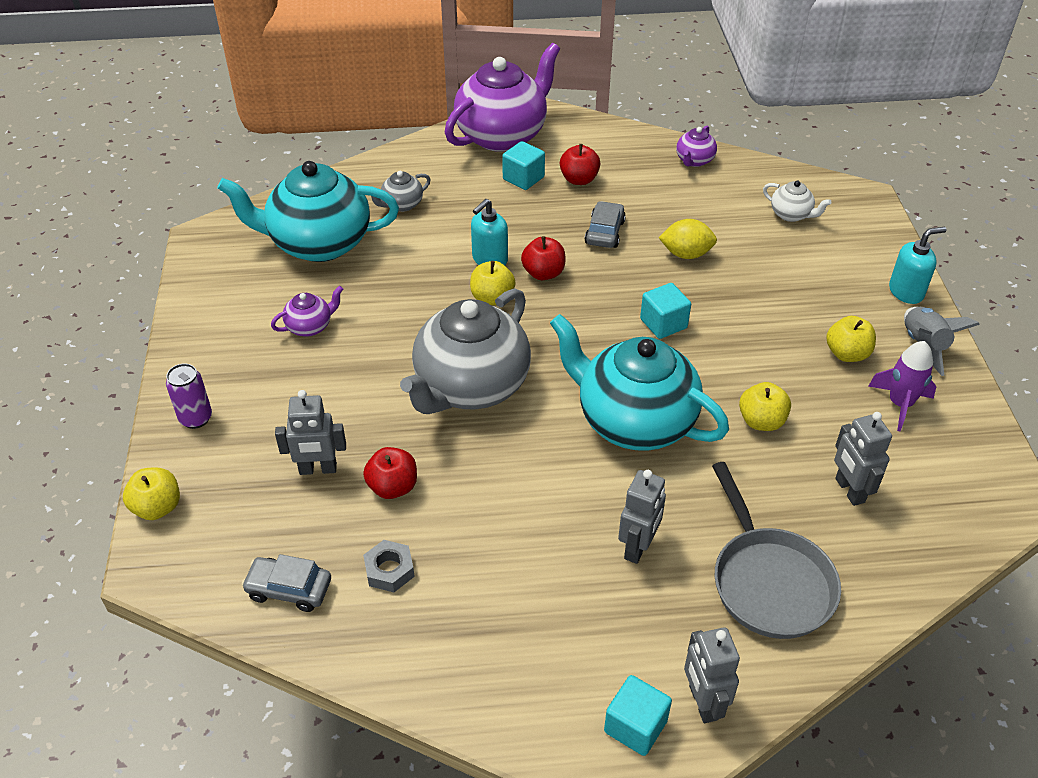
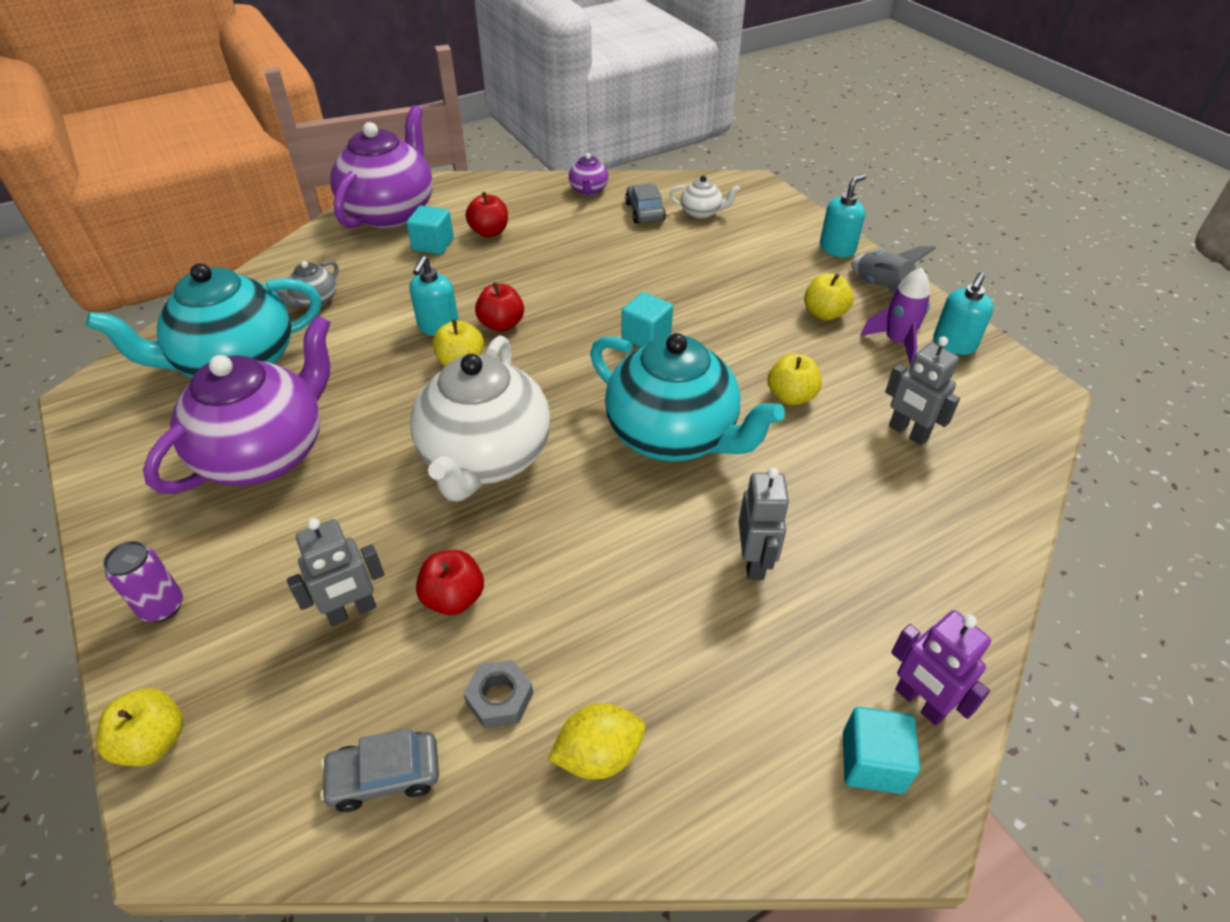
camera: 25 degrees left, 0 degrees up
(310, 326) = (267, 453): purple teapot -> purple teapot, size x2.34
(470, 386) = (485, 458): grey teapot -> white teapot
(604, 232) = (541, 271): grey car -> grey car (644, 212)
(634, 421) = (673, 436): turquoise teapot -> turquoise teapot turned 150 degrees counterclockwise
(686, 254) = (629, 270): yellow lemon -> yellow lemon (598, 755)
(702, 702) = (919, 702): grey robot -> purple robot
(769, 582) = (898, 547): grey pan -> none
(957, 425) = (954, 344): none -> turquoise soap dispenser

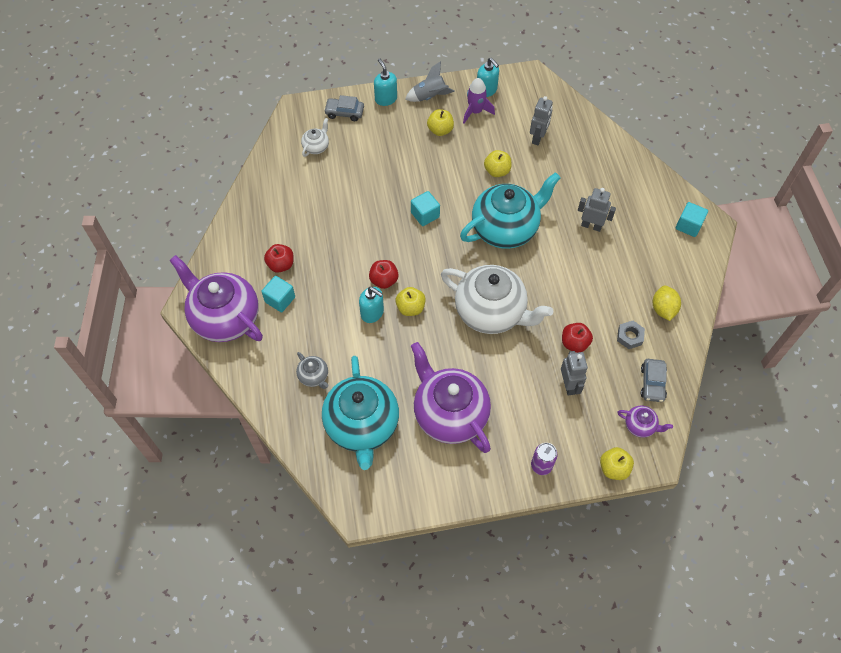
camera: 70 degrees left, 15 degrees up
(588, 190) = (258, 197): purple teapot -> purple teapot (640, 426)
(644, 212) = (300, 175): grey car -> grey car (344, 112)
(907, 432) = (538, 138): grey robot -> grey robot turned 45 degrees counterclockwise
(919, 702) = (670, 200): purple robot -> none

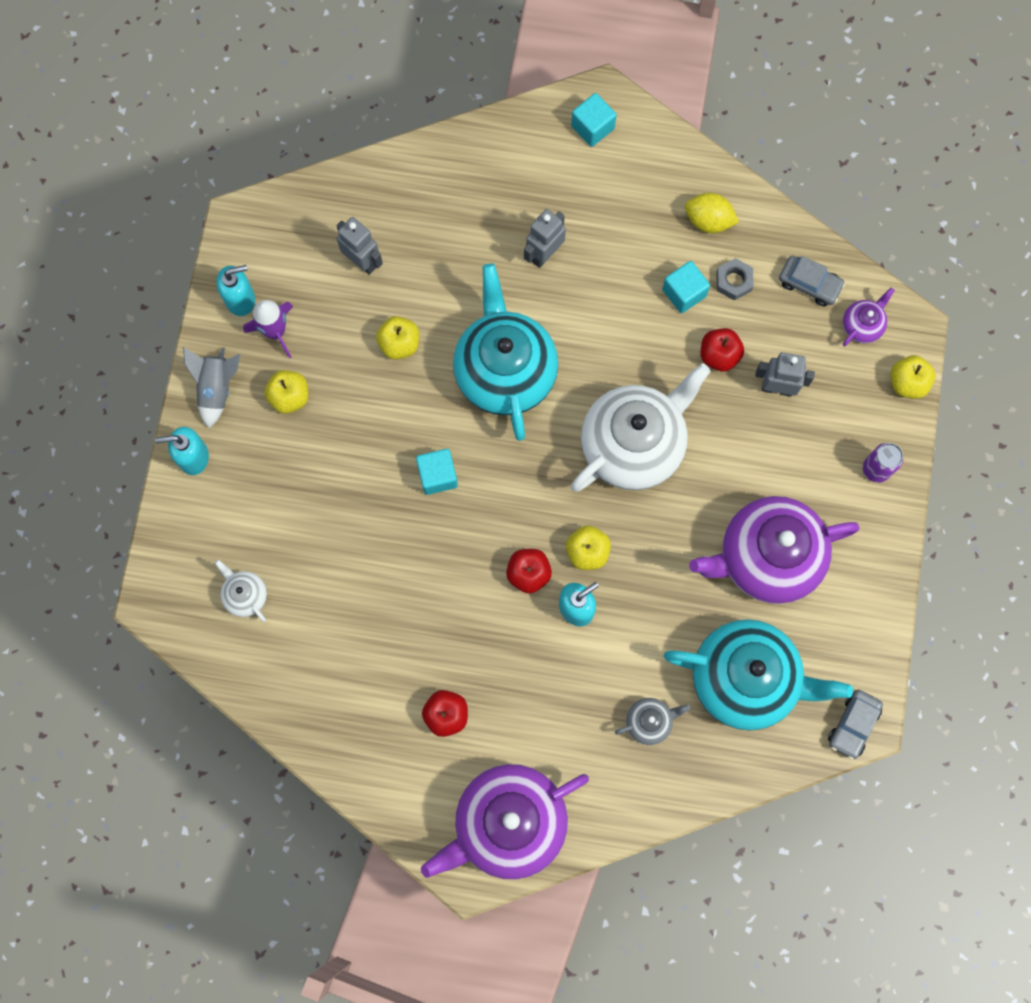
camera: 70 degrees left, 15 degrees up
(280, 299) = (506, 733): turquoise cube -> turquoise cube (684, 293)
(344, 112) = (194, 530): grey car -> grey car (853, 725)

